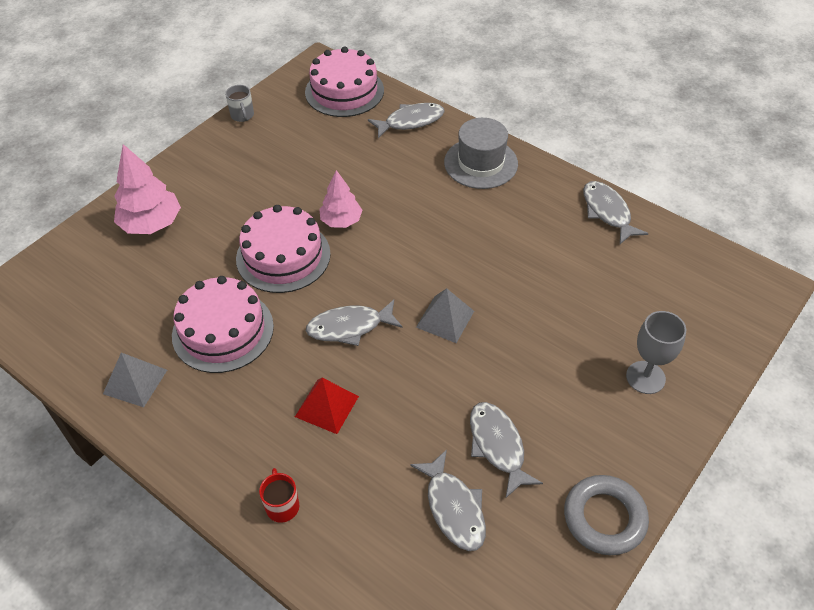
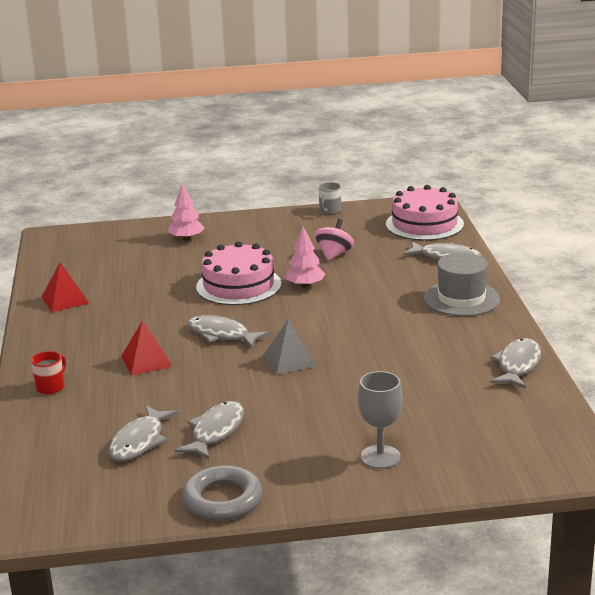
camera: 45 degrees right, 25 degrees down
(135, 382) = (65, 300): grey pyramid -> red pyramid
(151, 224) = (186, 238): pink tree -> pink tree, size x0.66
(223, 330) = (146, 301): pink cake -> none
(317, 168) = (334, 254): none -> pink spinning top

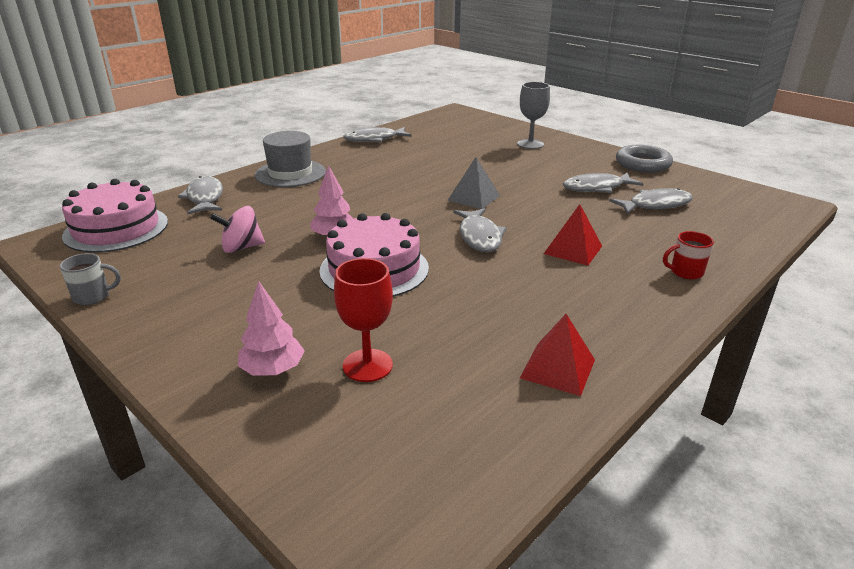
camera: 130 degrees left, 5 degrees up
(151, 258) = (367, 365): none -> red goblet

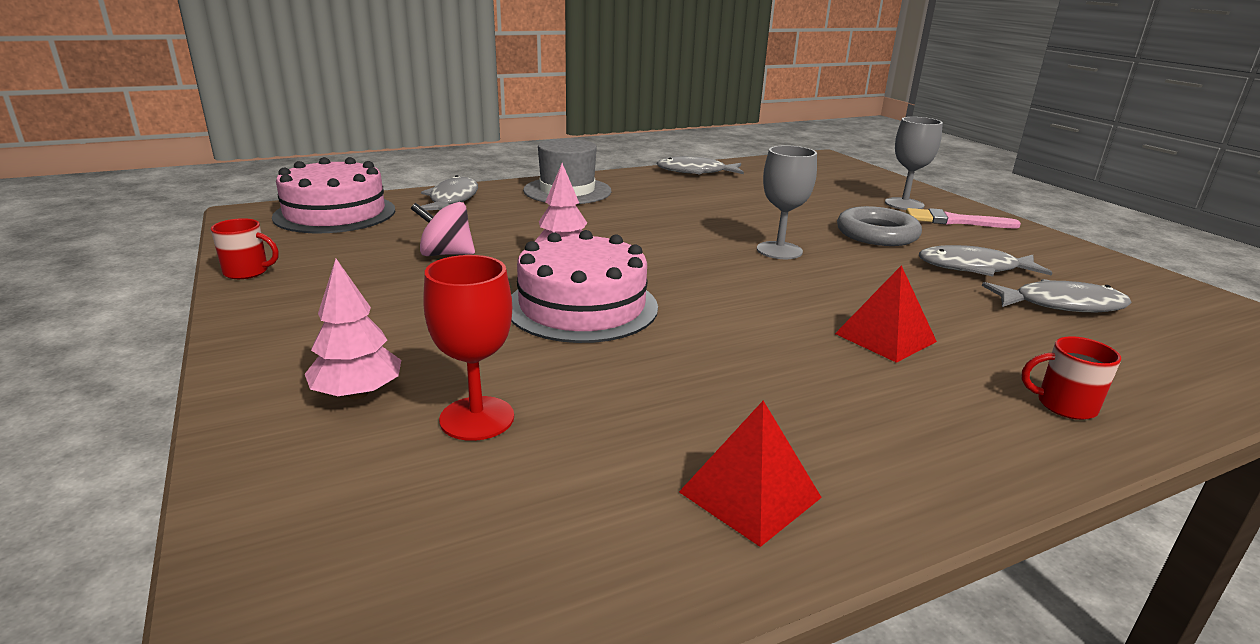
camera: 20 degrees right, 5 degrees down
(93, 296) = (247, 272): grey mug -> red mug
(473, 197) = (779, 250): grey pyramid -> grey goblet
(479, 237) = (754, 296): grey fish -> none
(567, 153) = (954, 221): none -> pink brush
(642, 164) = (1069, 250): grey ring -> grey ring (877, 234)

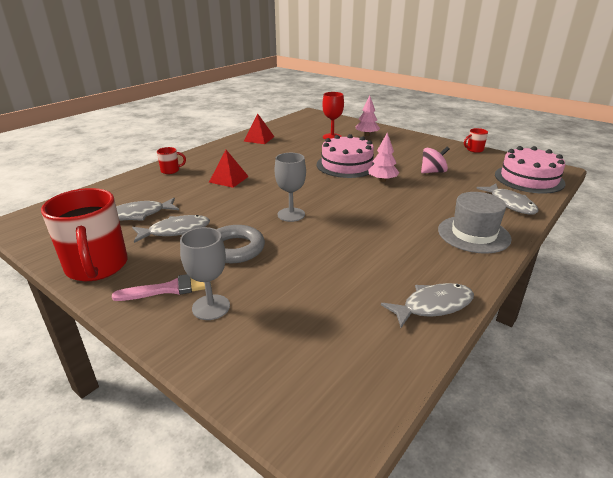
camera: 155 degrees right, 5 degrees up
(1067, 253) = (97, 267): none -> red mug

